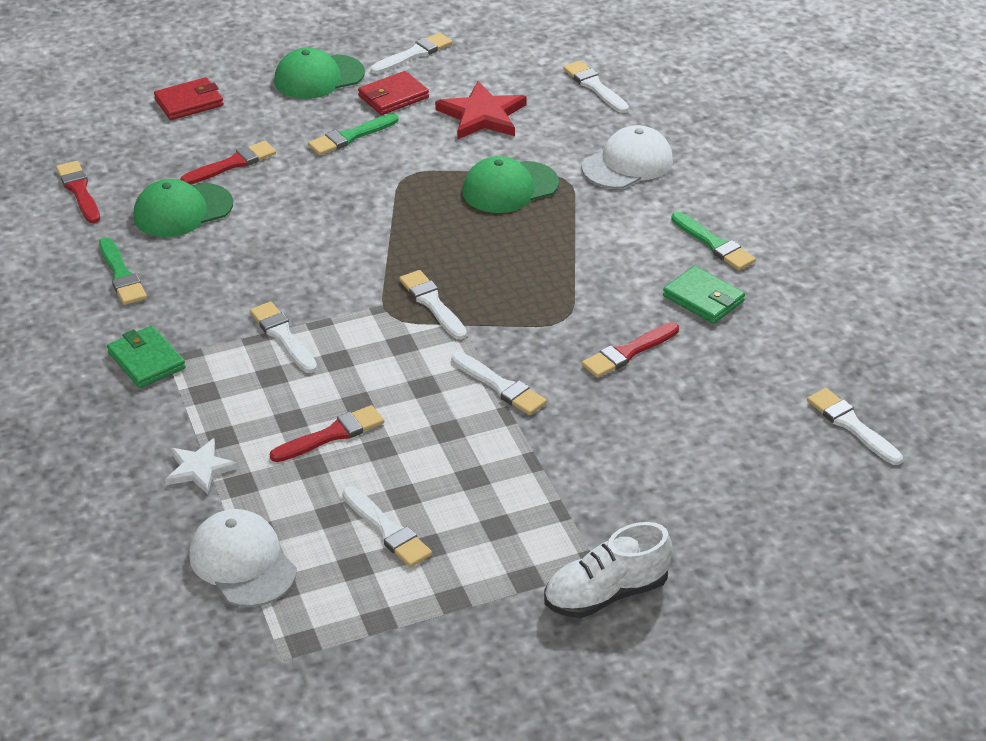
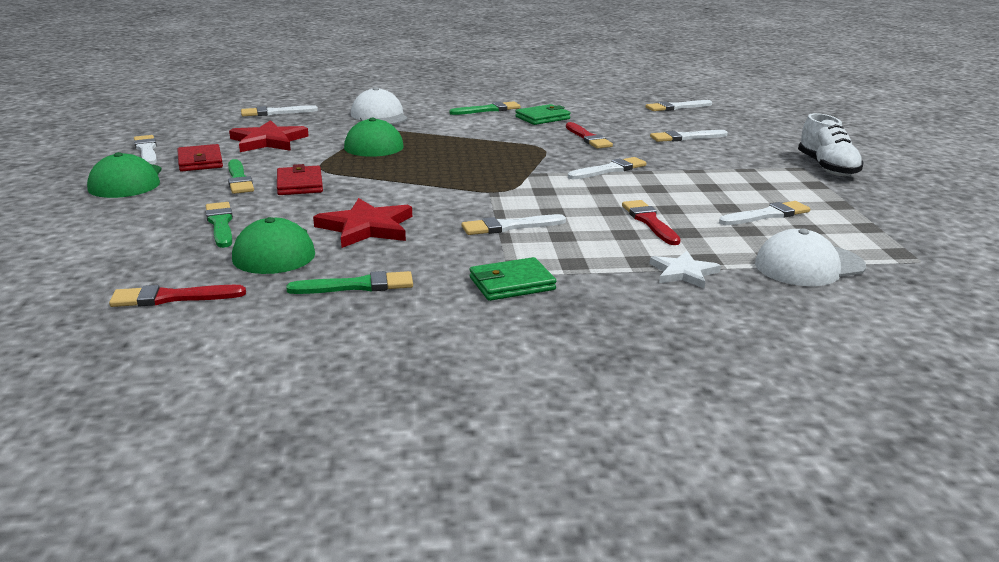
camera: 75 degrees left, 15 degrees down
(189, 102) = (81, 233): red wallet -> red wallet (300, 184)
(232, 164) = (220, 224): red brush -> green brush
(251, 247) = (366, 227): none -> red star
(432, 303) = (499, 177): white brush -> white brush (685, 137)

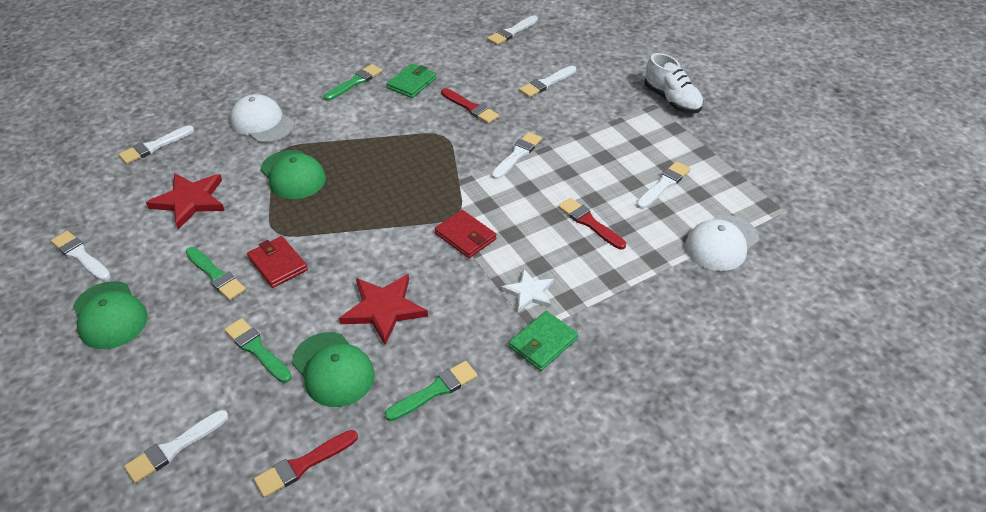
camera: 25 degrees left, 20 degrees up
(200, 161) = (153, 258): red wallet -> red wallet (465, 236)
(509, 227) = (493, 267): white brush -> white brush (174, 448)
(683, 273) = (648, 283): white star -> white star (529, 293)

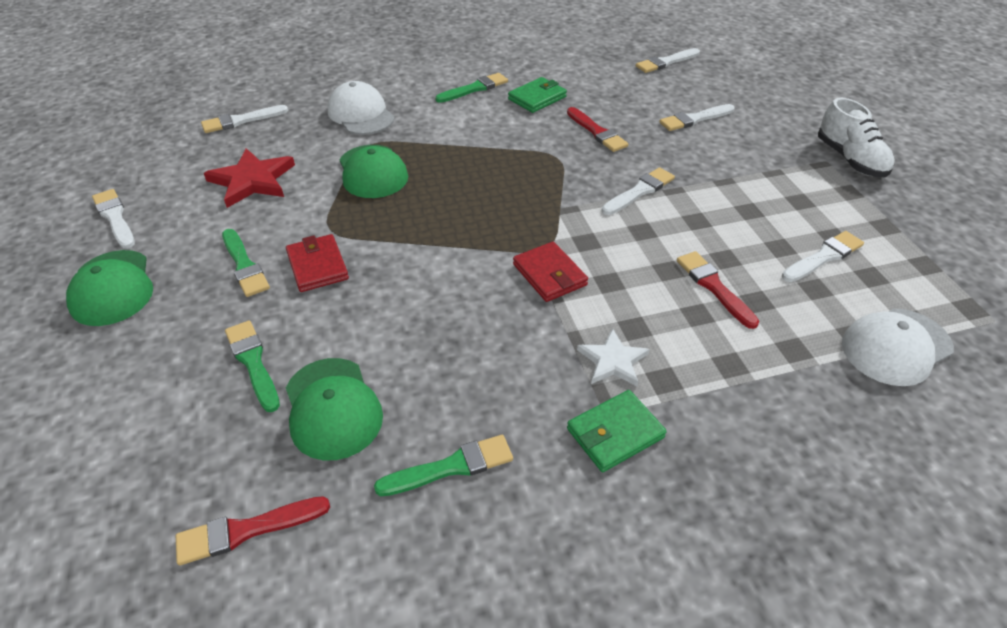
camera: 15 degrees right, 0 degrees up
(174, 448) = (104, 466): white brush -> none
(383, 309) = (421, 344): red star -> none

